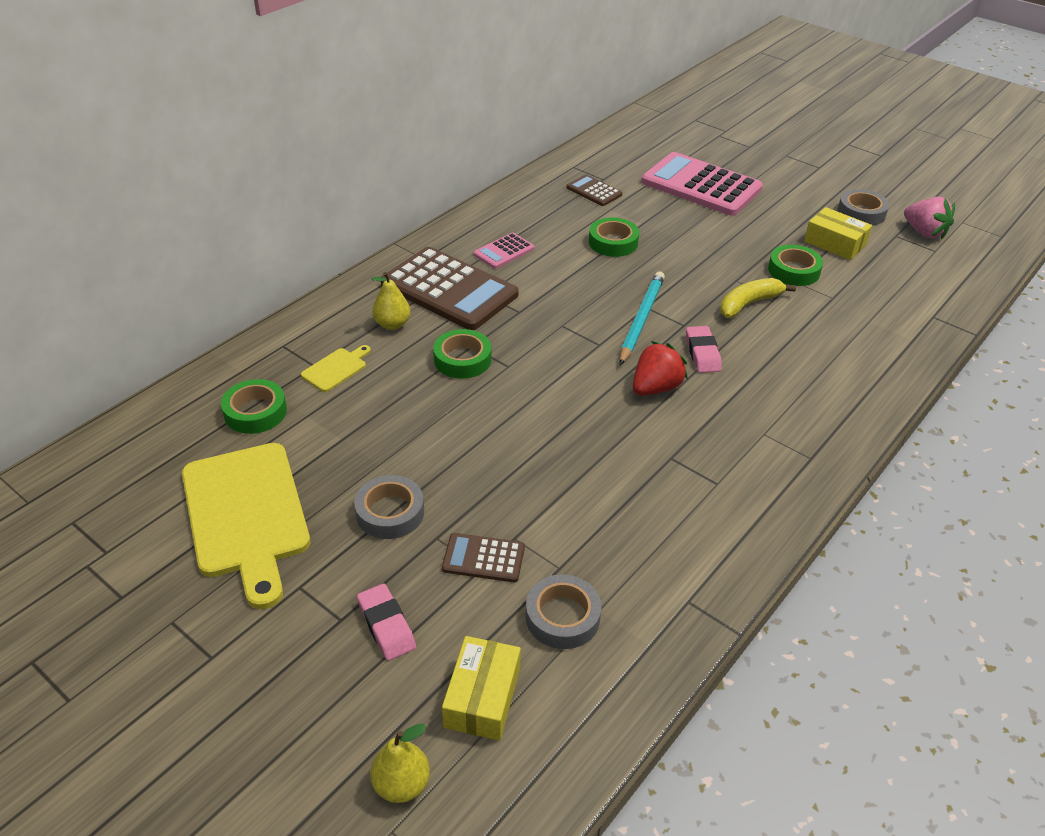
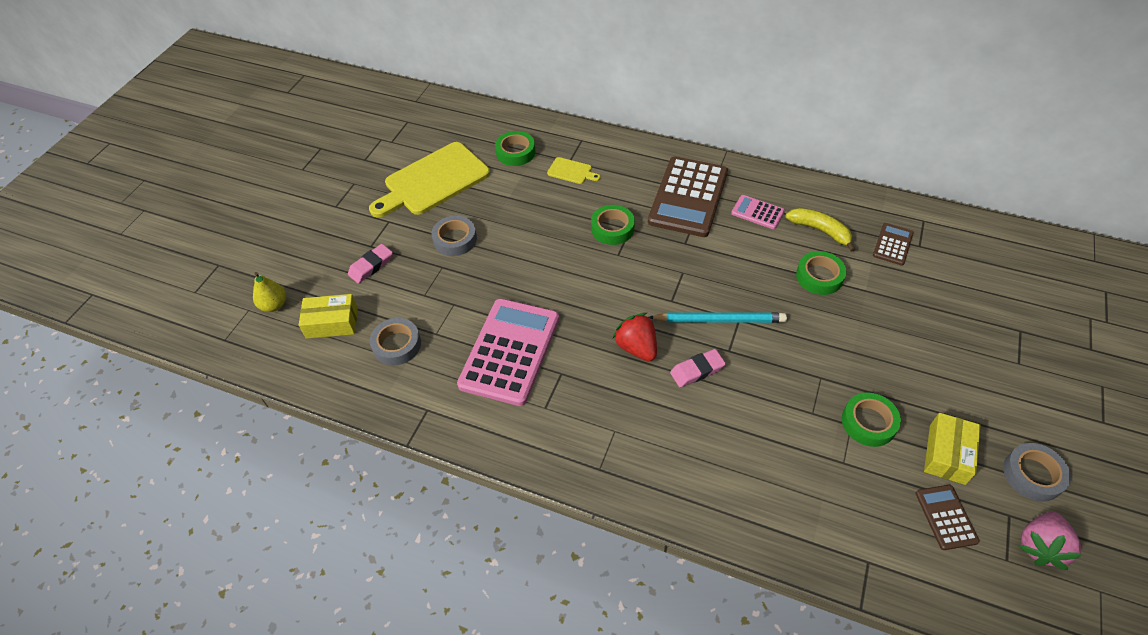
camera: 75 degrees right, 10 degrees up
(392, 324) = (631, 181): yellow pear -> none
(483, 558) = (432, 294): brown calculator -> brown calculator (946, 517)
(655, 388) = (636, 347): red strawberry -> red strawberry turned 150 degrees counterclockwise
(701, 185) = (970, 321): pink calculator -> pink calculator (510, 351)
(748, 304) = (789, 393): yellow banana -> yellow banana (820, 230)

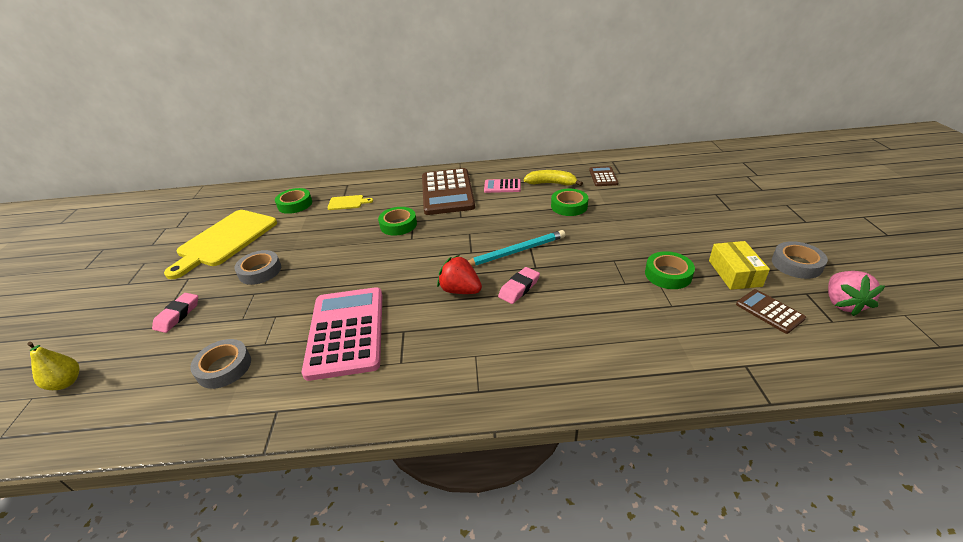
camera: 25 degrees left, 15 degrees down
(332, 322) = (142, 374): yellow box -> none

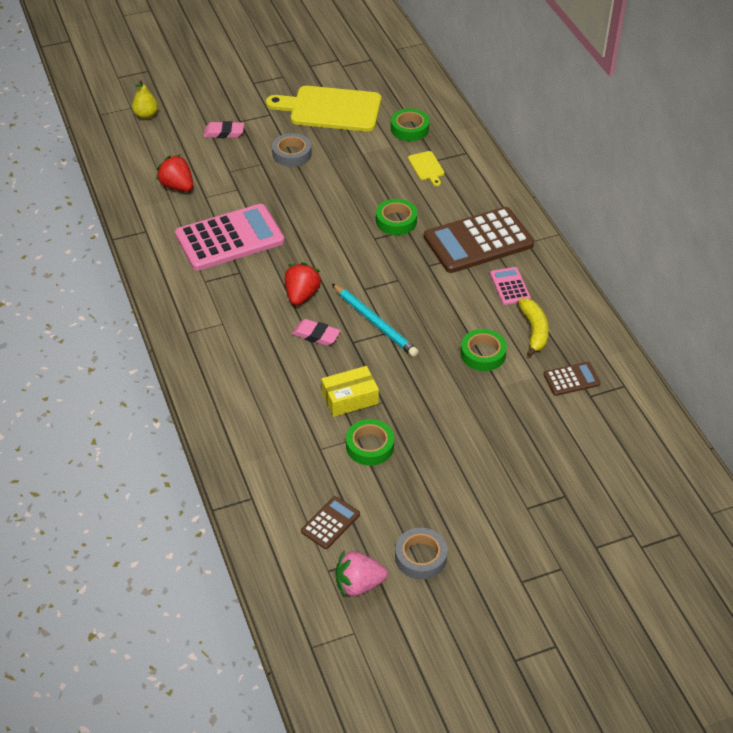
camera: 70 degrees right, 10 degrees up
(224, 367) = (177, 186): grey tape -> red strawberry
(734, 273) = (388, 501): yellow box -> yellow box (350, 398)

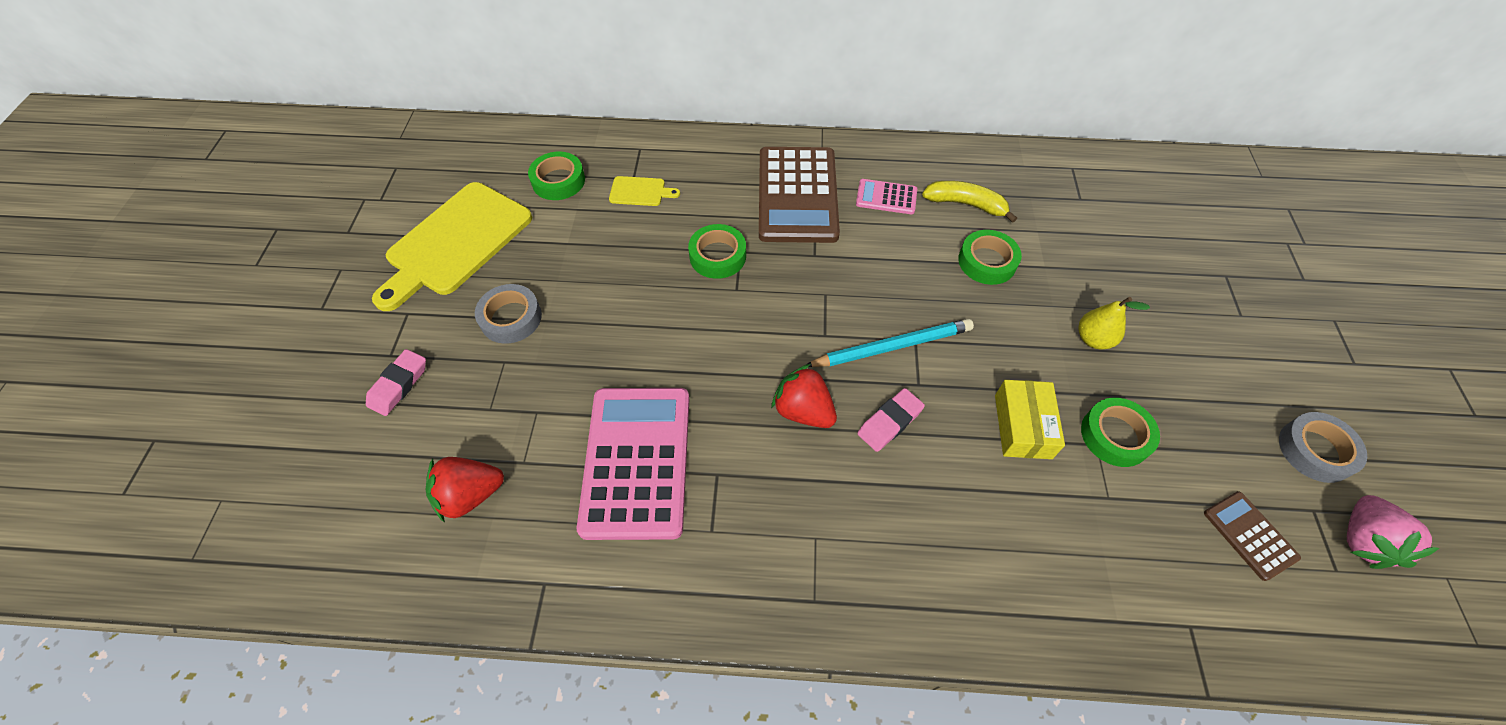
camera: 65 degrees left, 10 degrees up
(146, 115) = (261, 482): yellow pear -> yellow pear (1093, 339)
(571, 379) = (1051, 203): brown calculator -> none

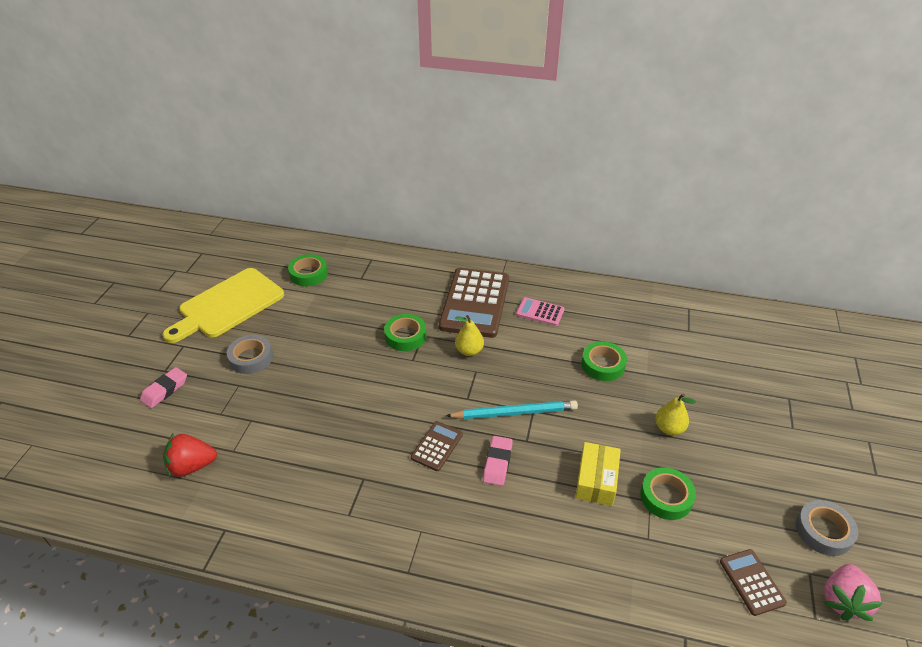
camera: 10 degrees right, 15 degrees down
(637, 461) = (310, 462): pink calculator -> none
(640, 192) = (363, 287): yellow cutting board -> none
(803, 411) = (437, 446): red strawberry -> brown calculator
(808, 266) = (469, 351): none -> yellow pear
(890, 422) = (497, 463): pink eraser -> pink eraser turned 45 degrees counterclockwise
(965, 204) = (598, 324): yellow banana -> none

